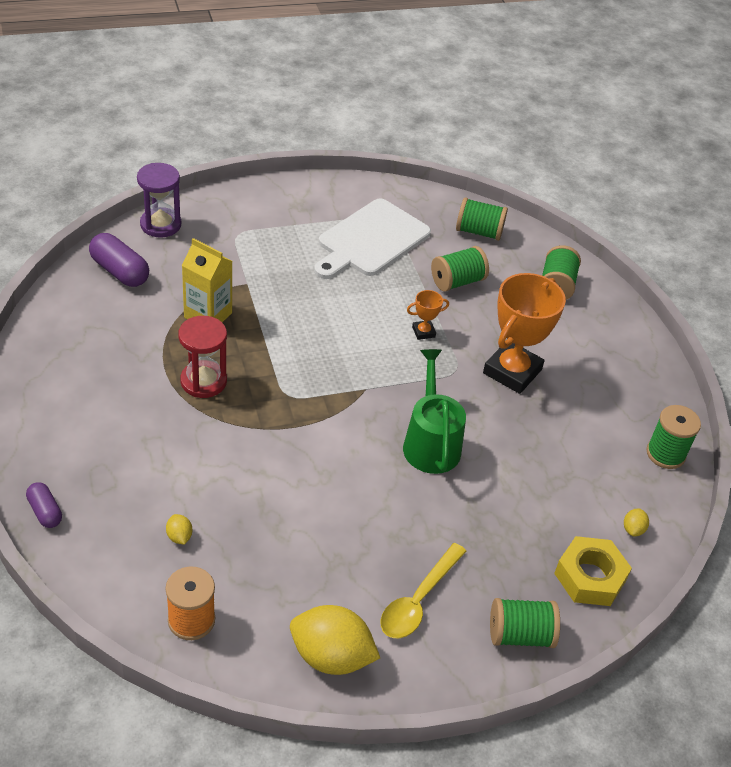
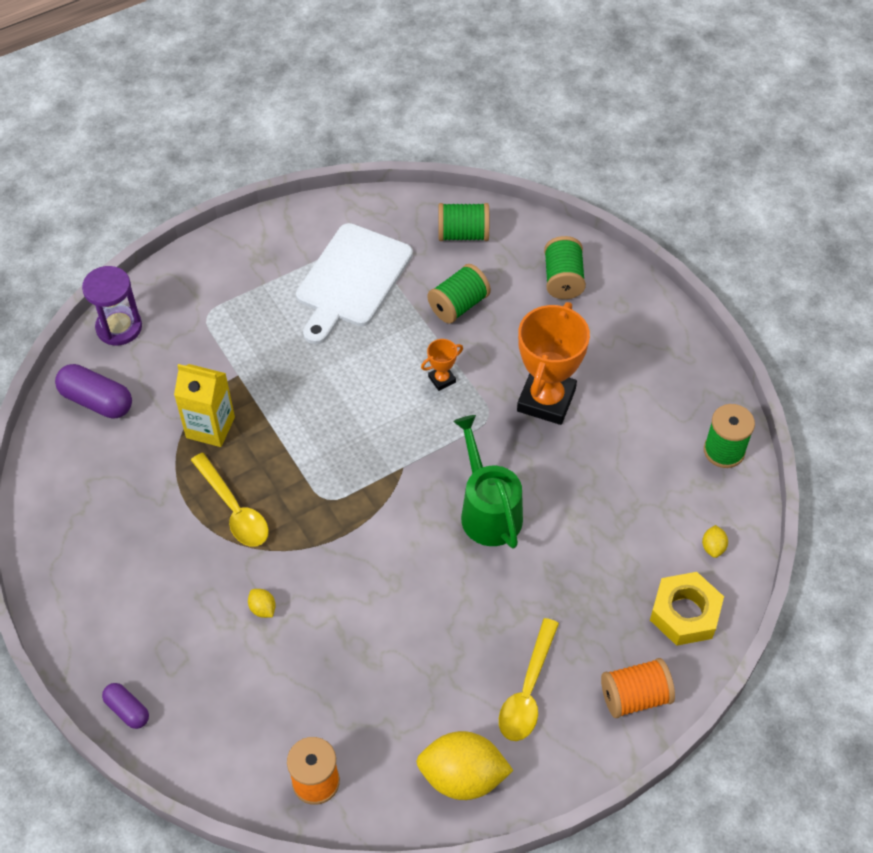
camera: 10 degrees left, 10 degrees up
(179, 536) = (272, 695): yellow lemon -> yellow lemon (263, 609)
(203, 381) = (234, 509): red hourglass -> yellow spoon
(520, 635) = (635, 696): green spool -> orange spool

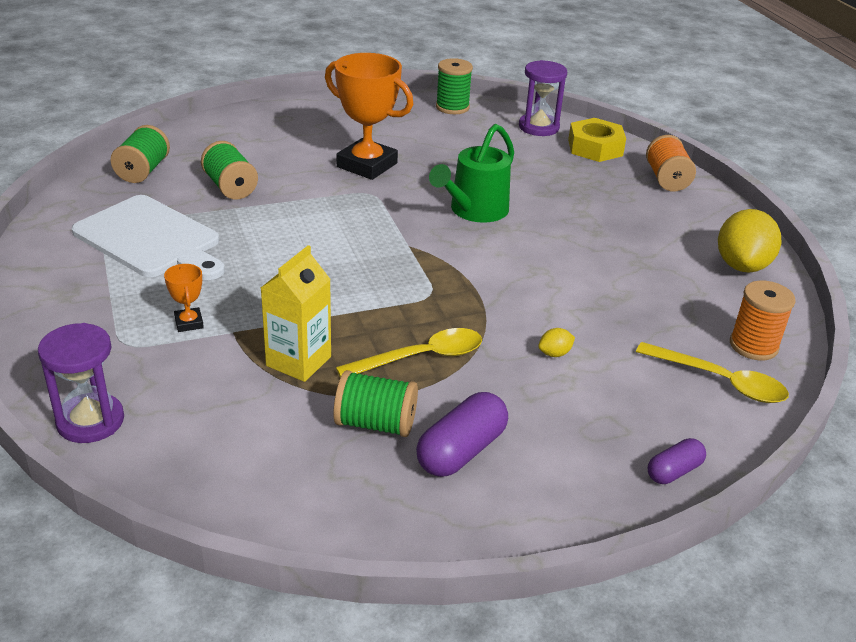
camera: 80 degrees left, 20 degrees down
(97, 401) = (204, 454): purple capsule -> purple capsule (461, 451)
(442, 379) = (315, 209): orange trophy -> orange trophy (189, 323)
(488, 511) = (474, 210): green watering can -> green watering can turned 45 degrees counterclockwise
(527, 690) = (659, 222): yellow spoon -> yellow spoon (720, 381)
(563, 279) = (238, 135): green spool -> green spool (375, 423)
(713, 547) = (538, 127): yellow lemon -> purple hourglass

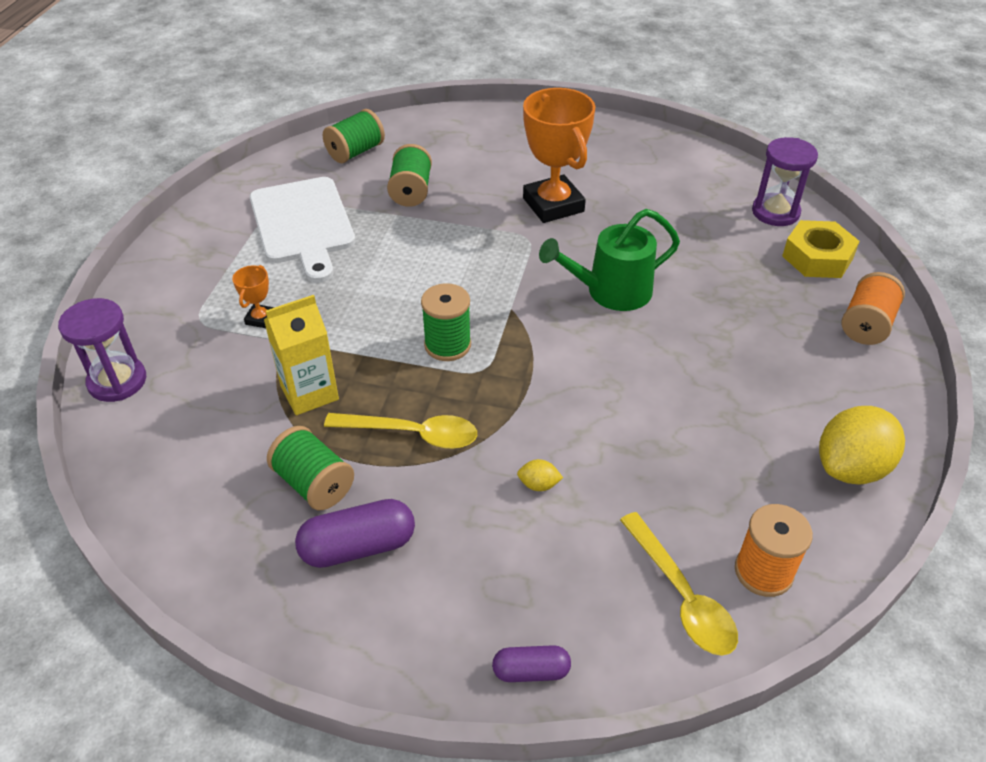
camera: 35 degrees right, 10 degrees up
(452, 107) = (702, 161): green spool -> green spool (447, 345)

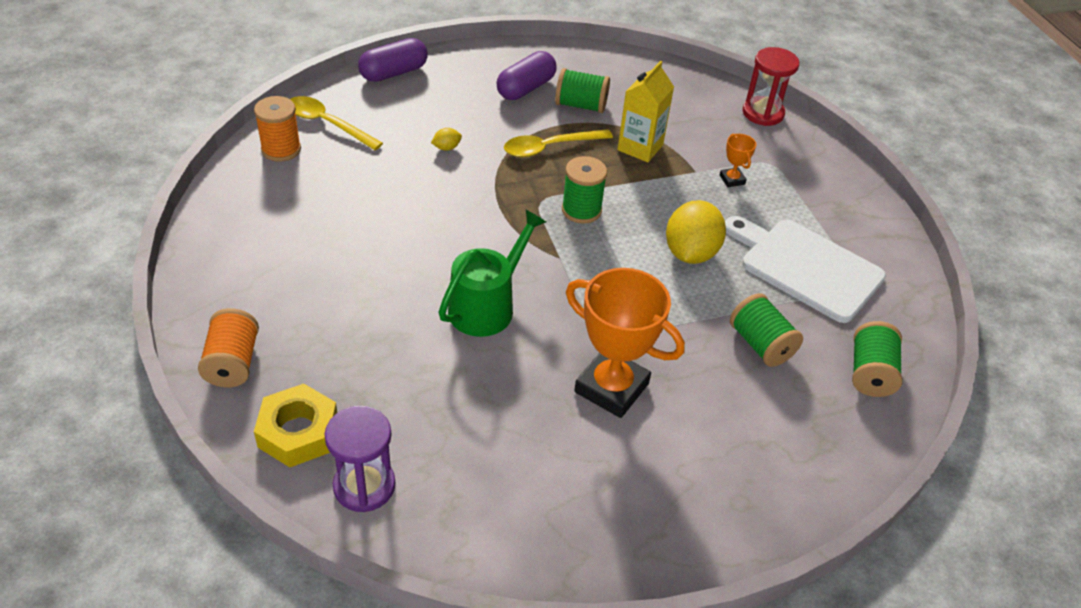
camera: 145 degrees right, 0 degrees up
(117, 381) = (763, 113): purple hourglass -> red hourglass
(531, 671) = (394, 73): purple capsule -> purple capsule, size x1.67
(851, 467) = (232, 228): yellow lemon -> yellow lemon (690, 253)

